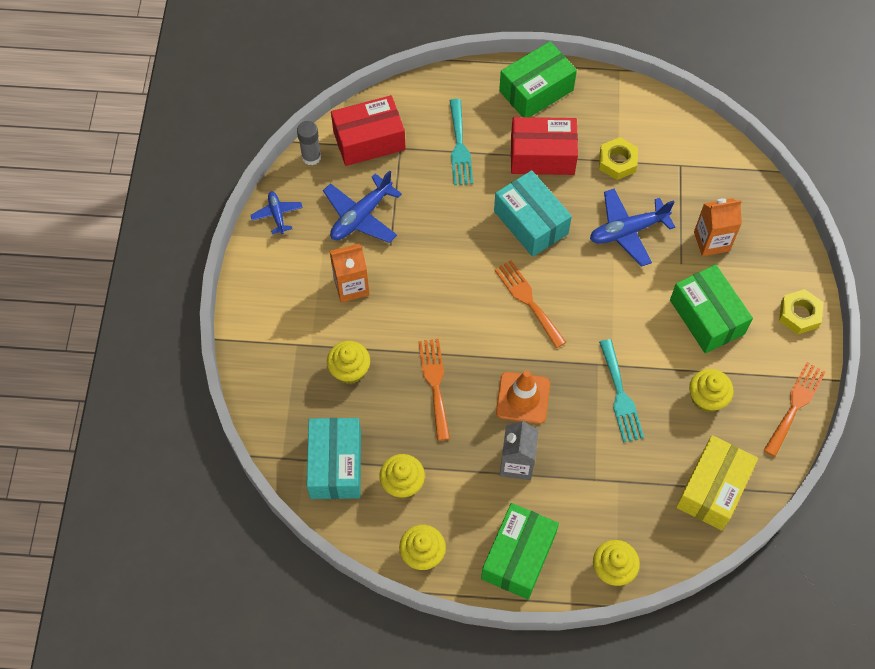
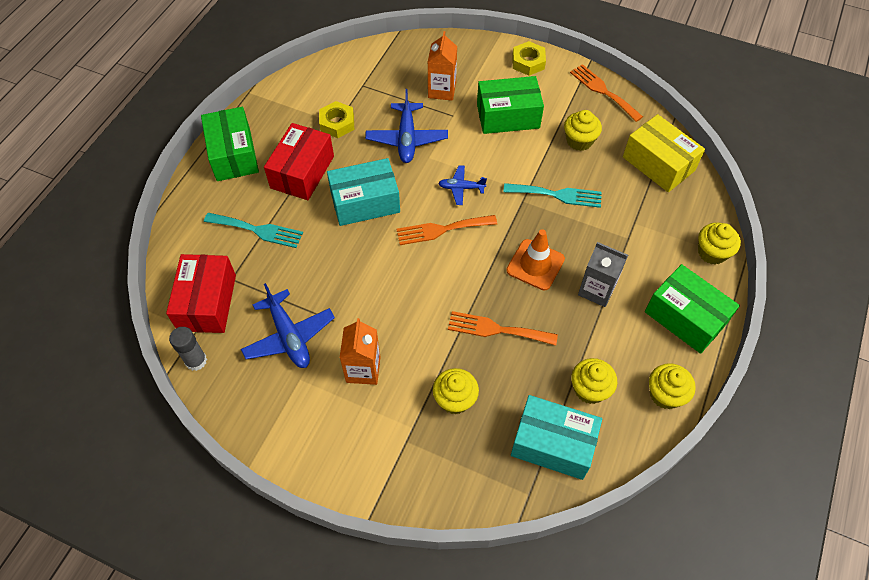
camera: 70 degrees left, 5 degrees down
(277, 215) = (247, 415): blue plane -> blue plane (461, 188)

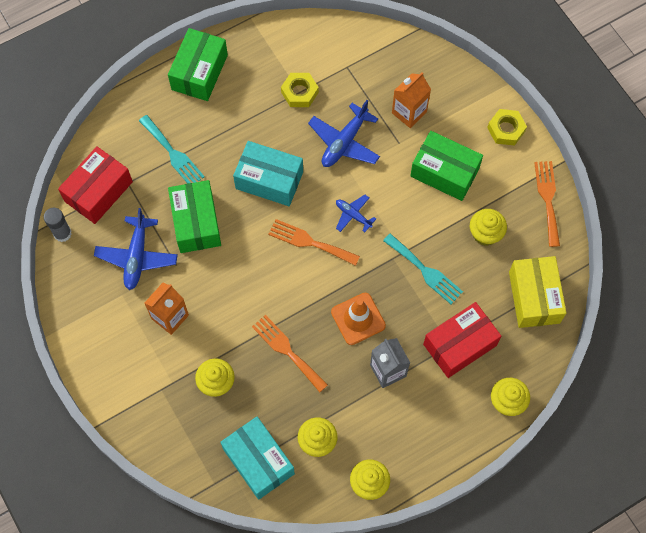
camera: 35 degrees right, 10 degrees up
(302, 172) = (241, 122): red box -> red box (460, 345)
(685, 317) = (437, 438): green box -> green box (196, 223)

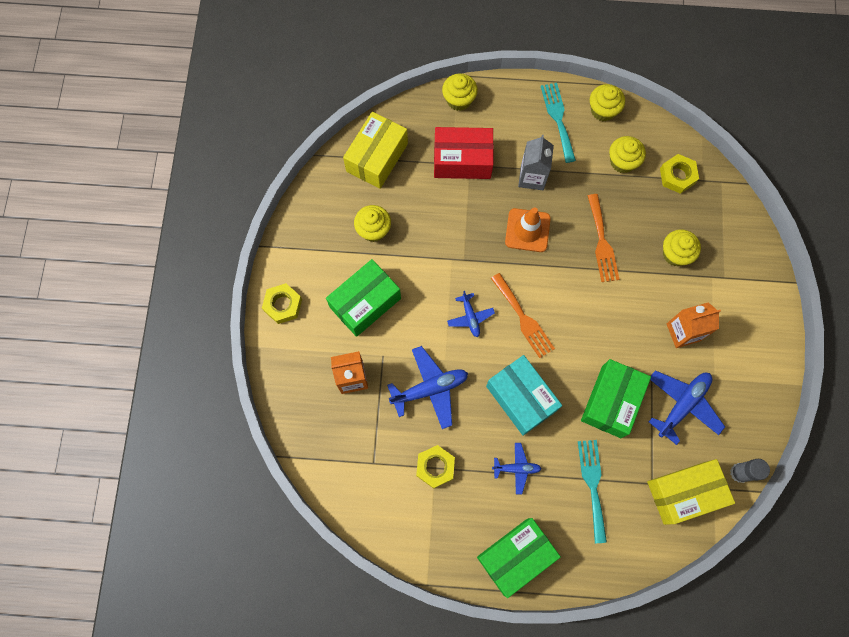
camera: 145 degrees left, 5 degrees up
(98, 191) = (684, 493): red box -> yellow box
(238, 129) = (516, 468): none -> blue plane
(258, 461) = (677, 176): turquoise box -> yellow nut
(425, 271) = (445, 232): turquoise fork -> turquoise fork (558, 118)
(444, 172) = (365, 303): green box -> green box turned 75 degrees clockwise
(548, 199) = (300, 224): orange fork -> none

